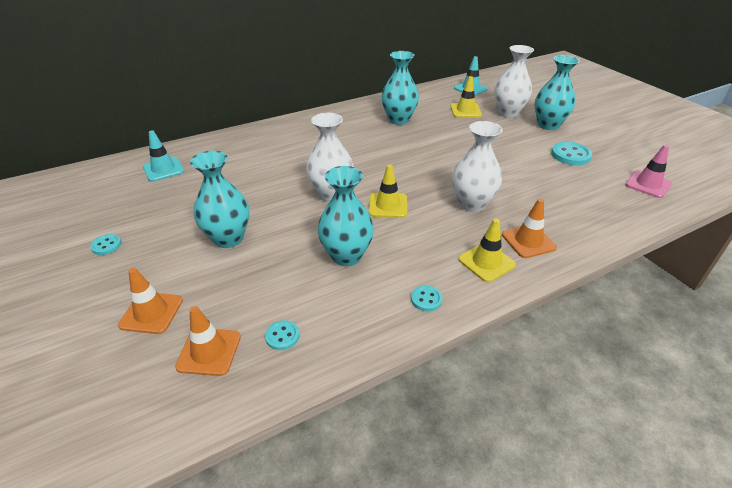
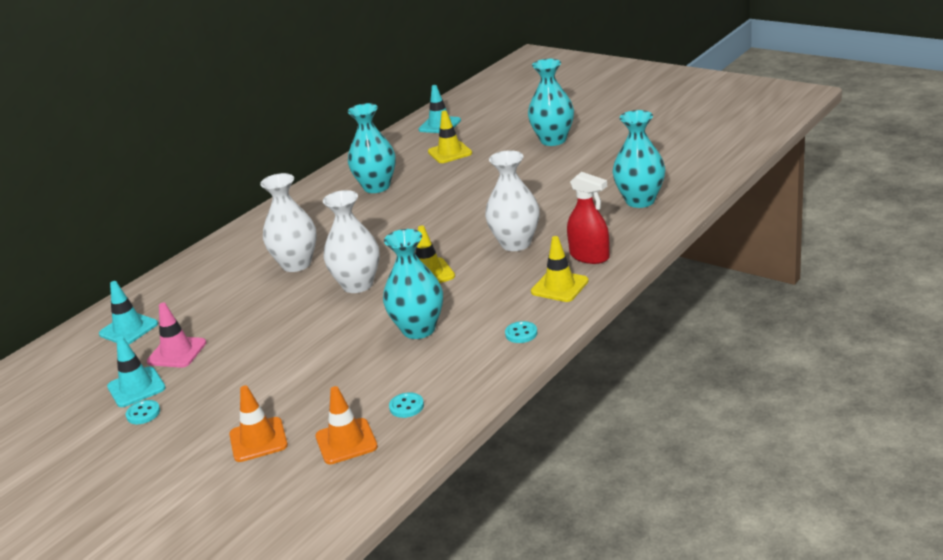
camera: 20 degrees left, 10 degrees down
(124, 220) = (136, 387): none -> turquoise traffic cone
(228, 238) = (278, 360): turquoise vase -> turquoise vase (640, 201)
(508, 112) = (501, 140): white vase -> white vase (296, 264)
(528, 241) = (589, 256): orange traffic cone -> red spray bottle
(570, 155) = (592, 164): turquoise button -> none
(648, 184) = (681, 168): pink traffic cone -> pink traffic cone (177, 352)

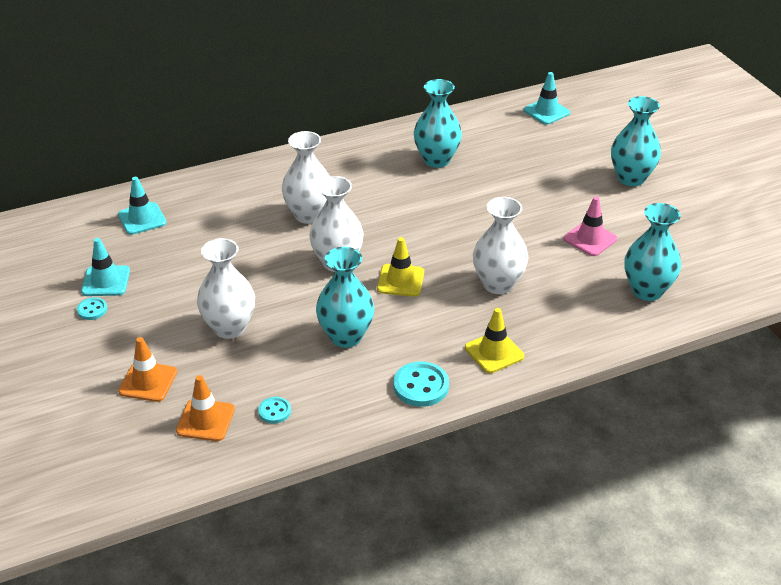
camera: 25 degrees right, 10 degrees up
(177, 352) = (157, 261): pink traffic cone -> pink traffic cone (590, 239)
(300, 368) = (229, 328): none -> white vase
(450, 152) = (528, 149): yellow traffic cone -> none
(521, 333) = (421, 386): turquoise button -> turquoise button, size x1.75
(589, 256) = (547, 332): red spray bottle -> none

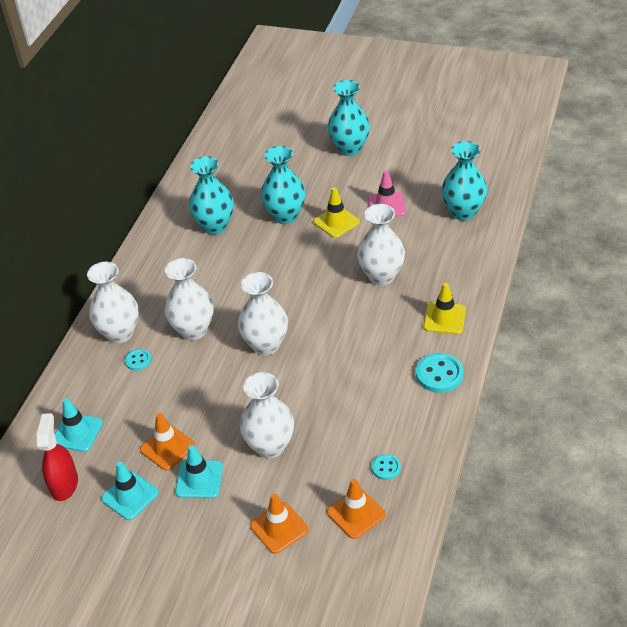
camera: 45 degrees left, 5 degrees up
(86, 242) = (64, 484): none -> red spray bottle
(92, 310) = (156, 522): turquoise button -> turquoise button (138, 360)
(172, 272) = (167, 447): none -> orange traffic cone
(263, 180) = (120, 333): none -> white vase
(346, 336) = (350, 385): turquoise vase -> turquoise vase (285, 216)
(400, 280) = (323, 322): yellow traffic cone -> yellow traffic cone (336, 222)
(546, 112) = (231, 141): turquoise traffic cone -> turquoise traffic cone (199, 479)

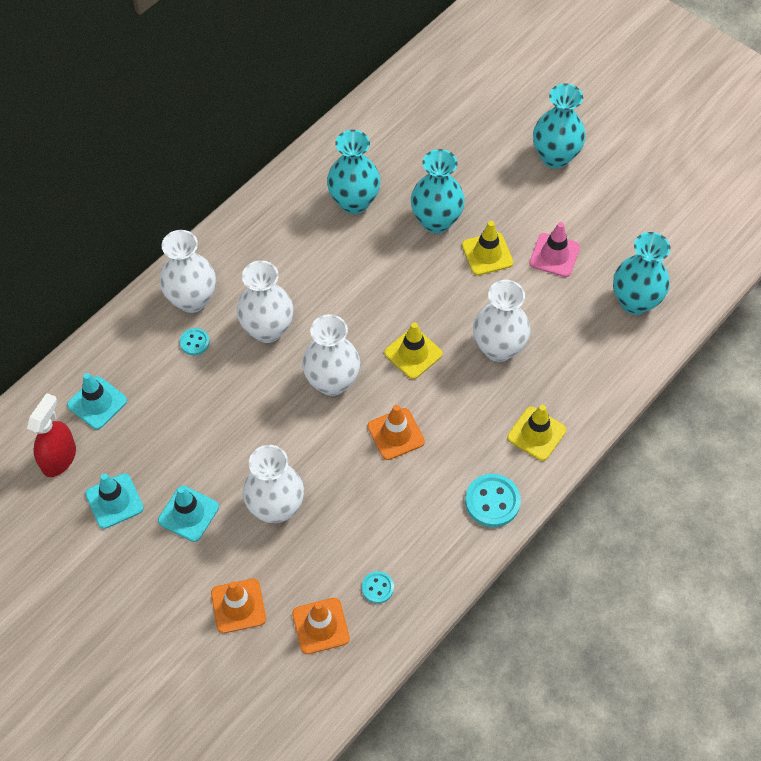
camera: 20 degrees right, 15 degrees up
(167, 447) = (175, 462): orange traffic cone -> orange traffic cone (396, 434)
(318, 303) = (413, 353): none -> yellow traffic cone

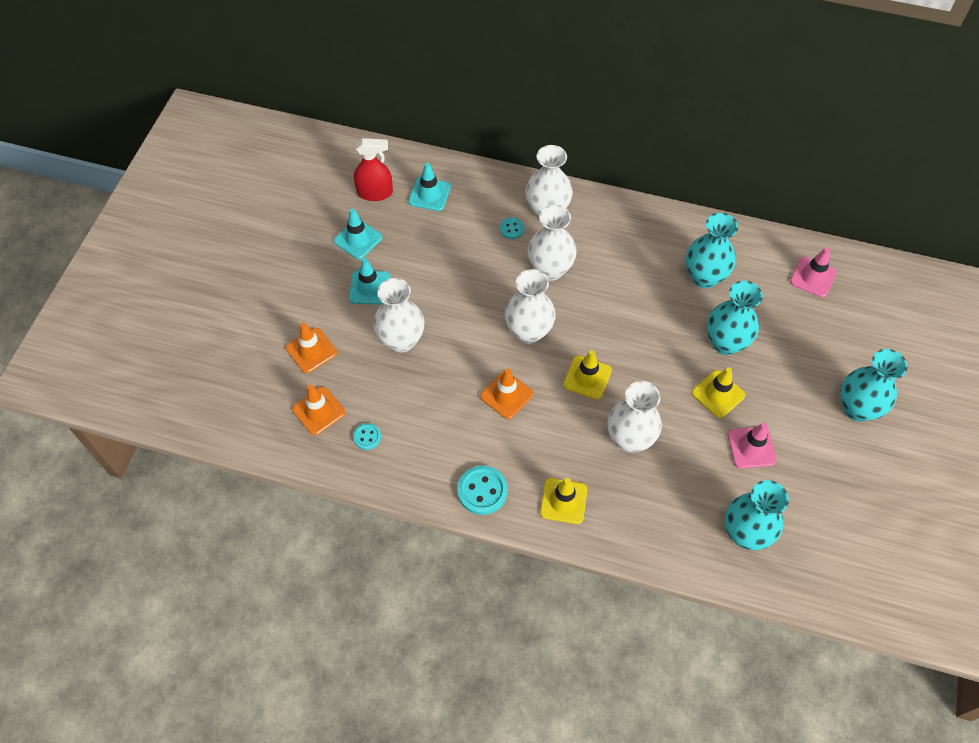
camera: 65 degrees right, 0 degrees up
(403, 118) = (813, 277): none -> pink traffic cone

